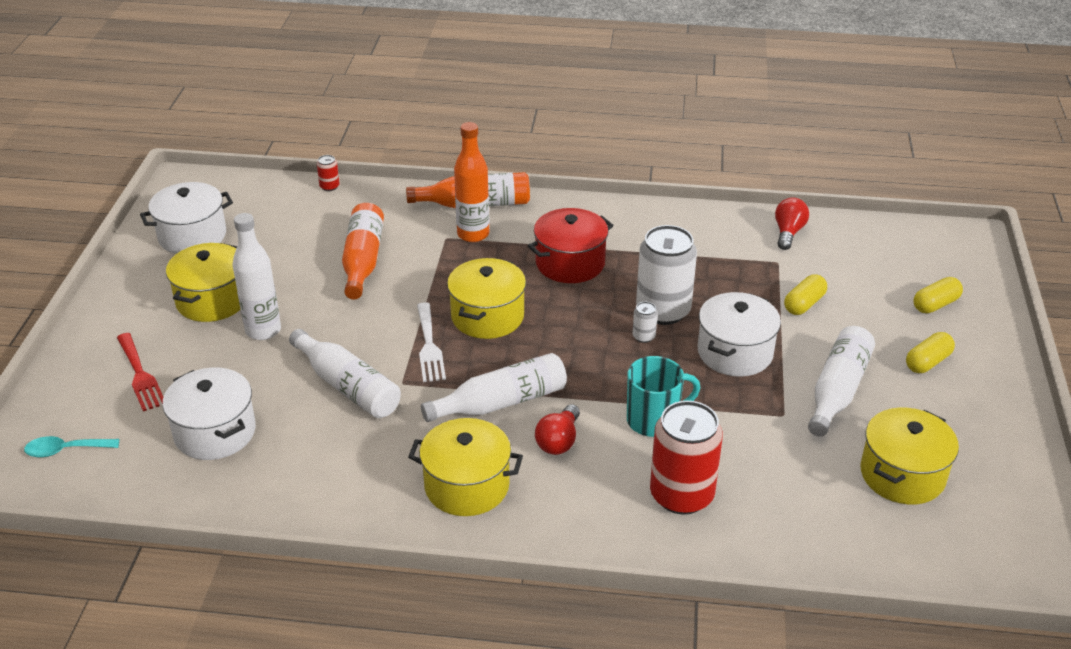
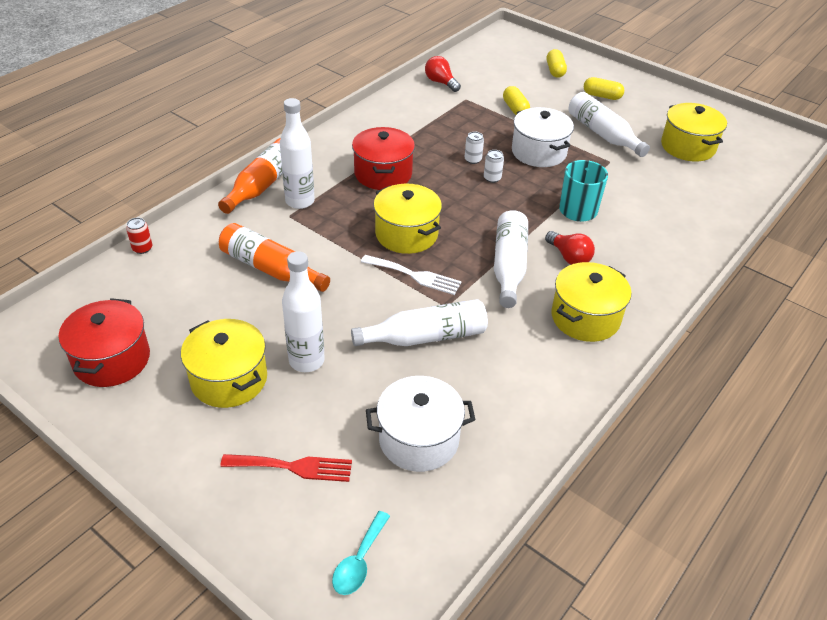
camera: 60 degrees left, 5 degrees up
(192, 236) = (112, 359): white pot -> red pot
(473, 234) = (300, 201): orange bottle -> white bottle
(663, 311) = (473, 160): white can -> white can, size x0.41
(681, 495) = (655, 229): red can -> none
(927, 362) = (602, 96): yellow capsule -> yellow capsule turned 60 degrees counterclockwise

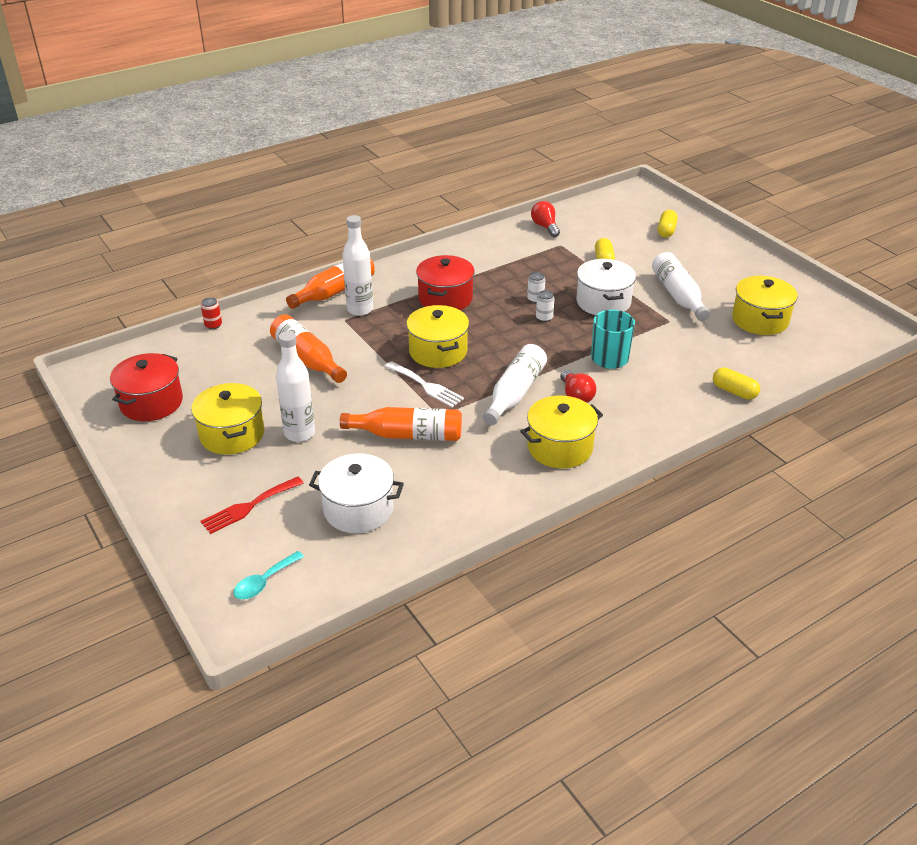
camera: 20 degrees right, 5 degrees down
(293, 467) = (249, 506): red fork -> red fork turned 120 degrees clockwise
(425, 337) = (408, 435): white bottle -> orange bottle
(602, 96) = (700, 261): yellow capsule -> yellow capsule (734, 391)

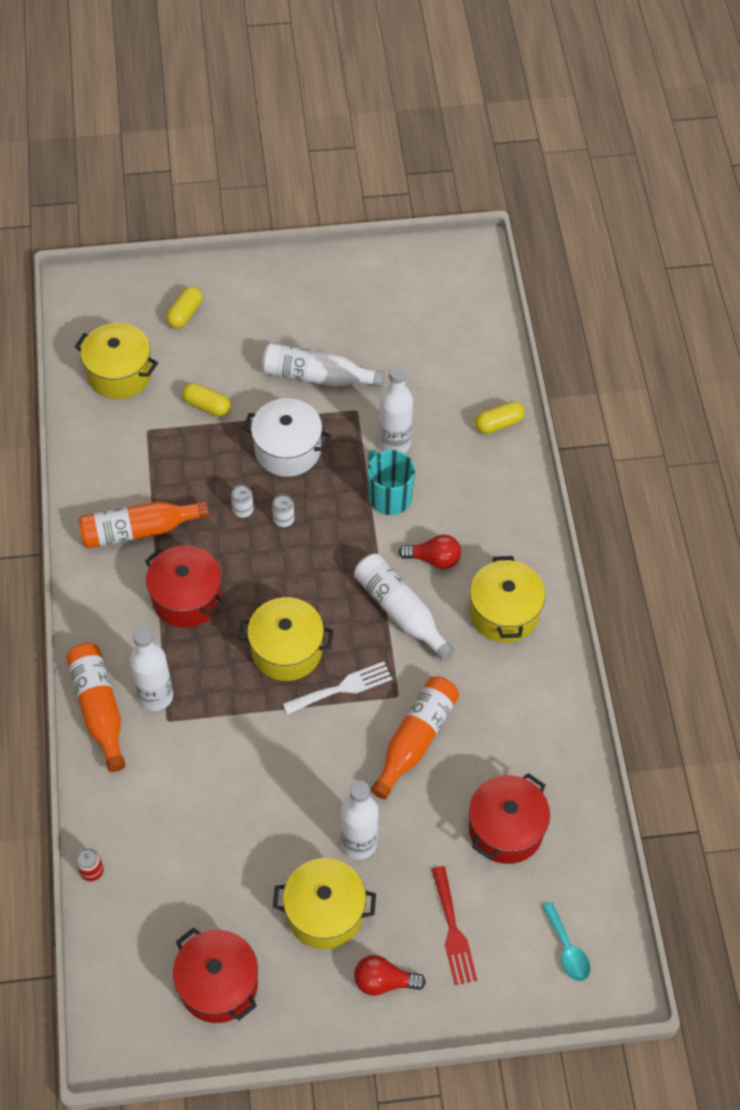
camera: 65 degrees left, 20 degrees up
(307, 359) = (224, 788): orange bottle -> orange bottle (139, 530)
(358, 509) = (506, 829): white pot -> red pot
(545, 227) = (97, 425): red light bulb -> red light bulb (384, 981)
(658, 346) = (394, 444): none -> white bottle
(666, 231) = (185, 314): yellow capsule -> yellow capsule turned 75 degrees clockwise
(760, 320) = (401, 333): yellow pot -> yellow pot (120, 373)

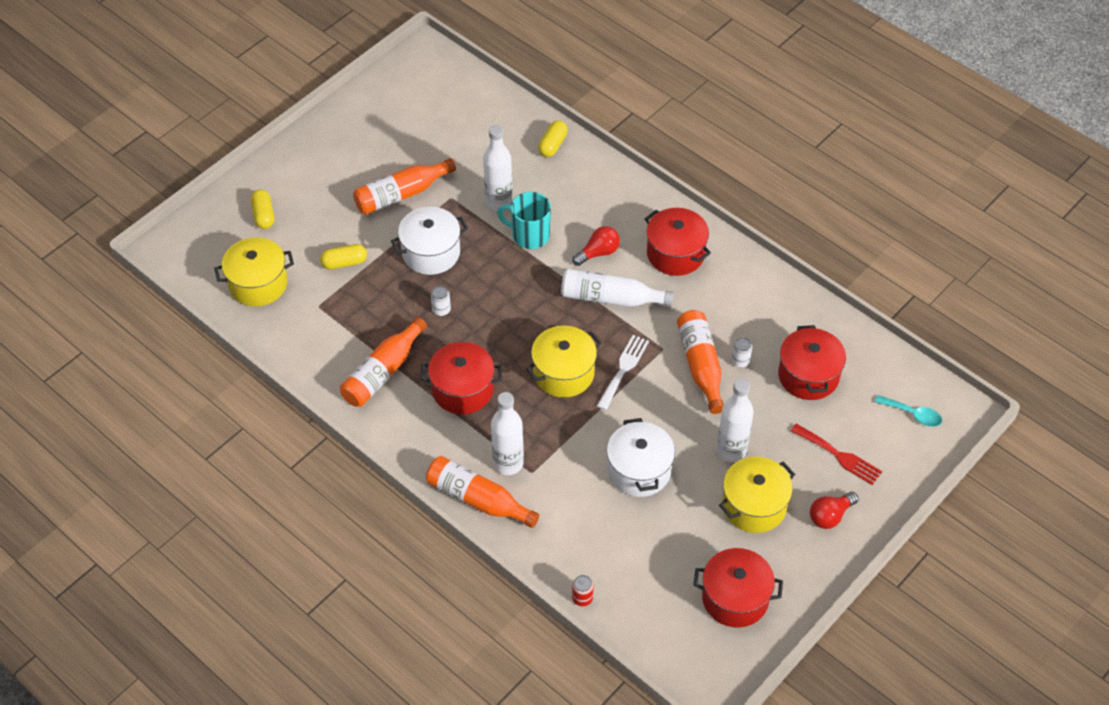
camera: 40 degrees left, 5 degrees down
(258, 794) = (639, 470): none -> white pot
(283, 519) = (475, 297): white can -> white can (740, 361)
(317, 376) = (401, 194): white bottle -> orange bottle
(504, 613) = (675, 253): yellow pot -> red pot

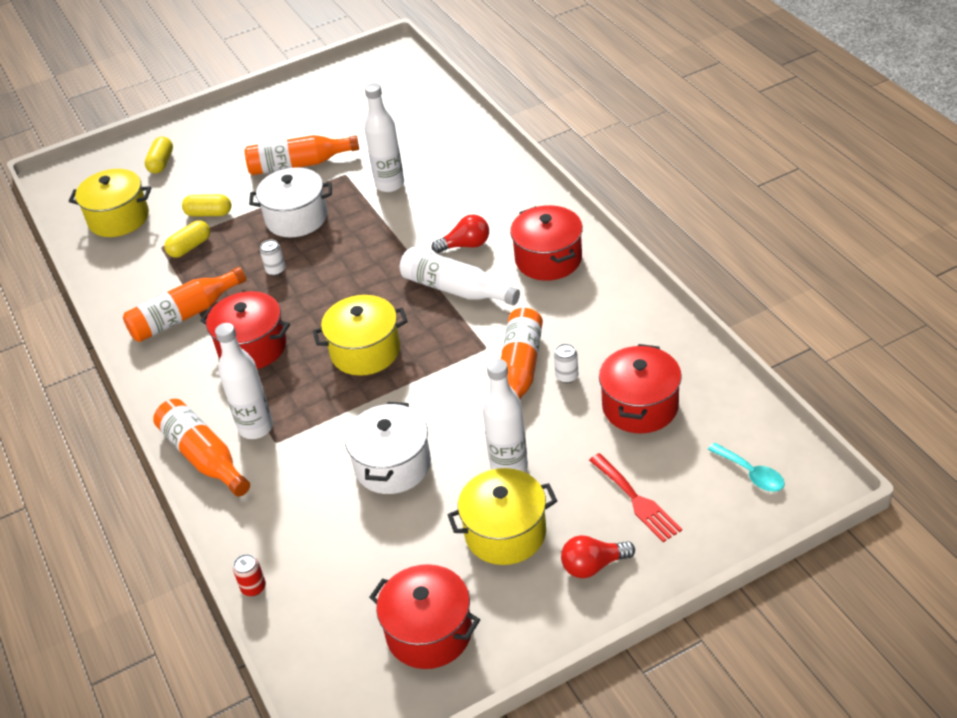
camera: 25 degrees right, 10 degrees down
(529, 235) = (403, 218): turquoise mug -> none
(552, 145) = (472, 144): yellow capsule -> yellow capsule (190, 247)
(623, 369) = (431, 360): white fork -> none

